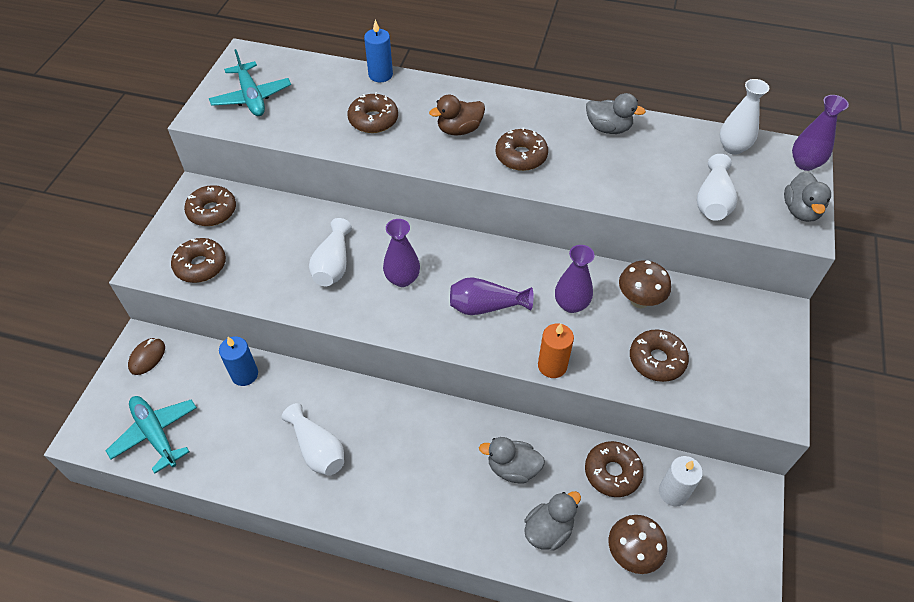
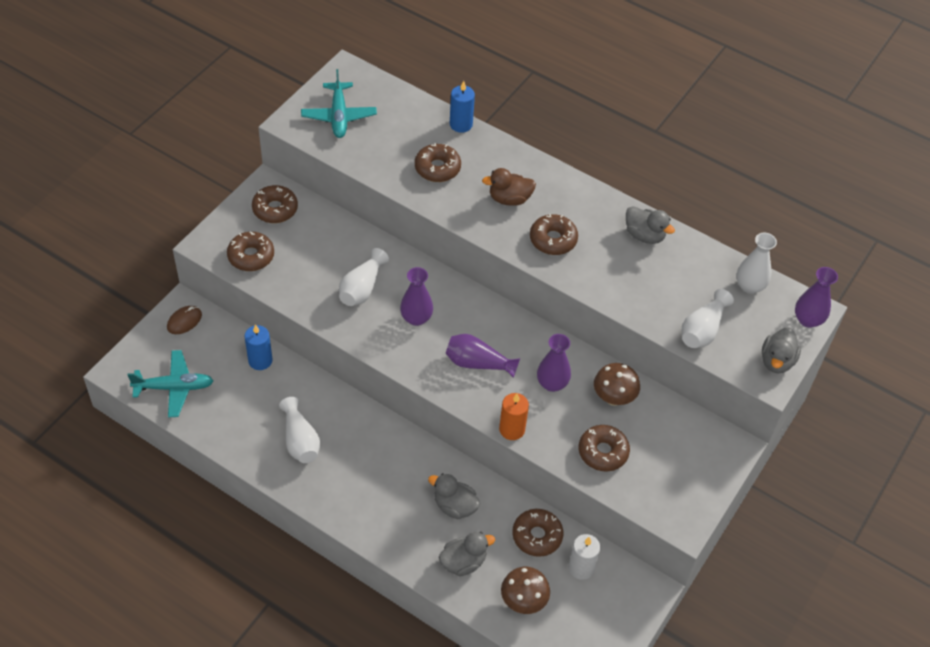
camera: 15 degrees right, 0 degrees up
(155, 434) = (174, 387): turquoise plane -> turquoise plane turned 105 degrees clockwise

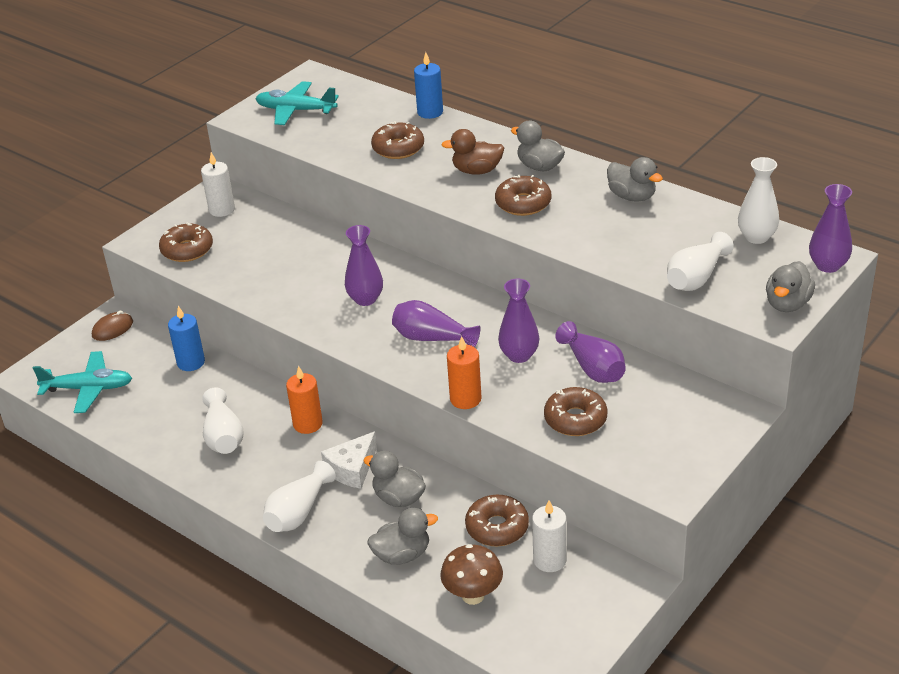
camera: 10 degrees right, 15 degrees down
(275, 209) = (222, 209): brown donut -> white candle
(339, 116) = (296, 110): turquoise plane -> turquoise plane turned 105 degrees clockwise
(362, 288) = (307, 274): white vase -> white vase (298, 512)
(370, 429) = (308, 424): none -> orange candle
(413, 476) = (352, 469): none -> white cheese
(563, 196) = (539, 166): none -> grey duck
(613, 398) = (593, 368): brown mushroom -> purple vase

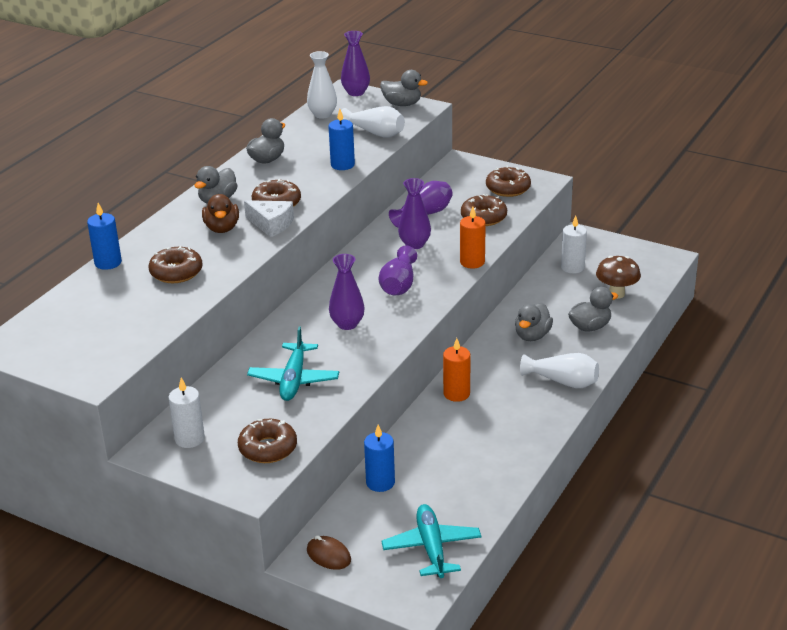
camera: 100 degrees left, 5 degrees down
(223, 436) = (482, 439): white vase -> none
(296, 110) = (85, 344): turquoise plane -> turquoise plane (294, 380)
(352, 469) = (506, 362): white cheese -> white cheese (271, 224)
(402, 555) = (590, 327): grey duck -> grey duck turned 90 degrees clockwise
(497, 527) = (549, 290): brown donut -> brown donut (508, 188)
(608, 249) = (342, 165): none -> blue candle

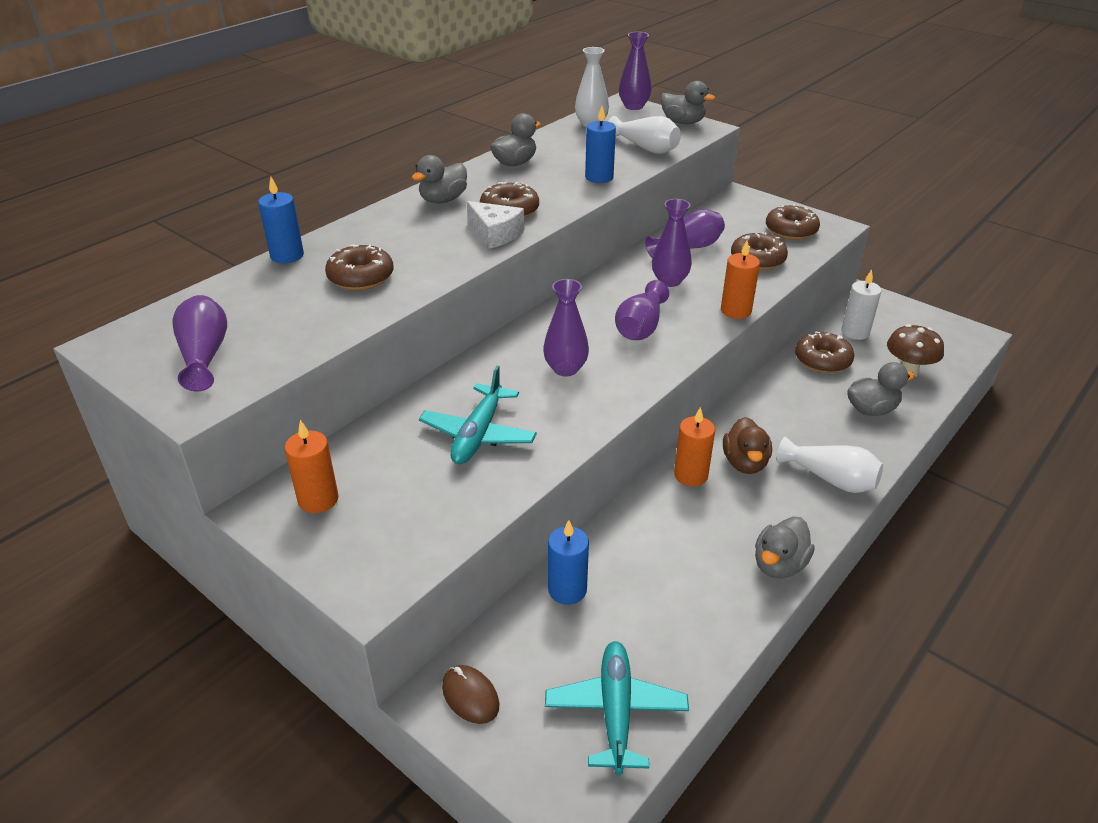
camera: 10 degrees right, 5 degrees up
(82, 345) = (204, 355): none -> purple vase
(189, 439) = (318, 499): white candle -> orange candle
(222, 228) = (435, 232): brown duck -> brown duck (745, 463)
(268, 448) = (413, 531): brown donut -> brown donut (822, 360)
(532, 336) = (797, 411): grey duck -> grey duck (779, 565)

